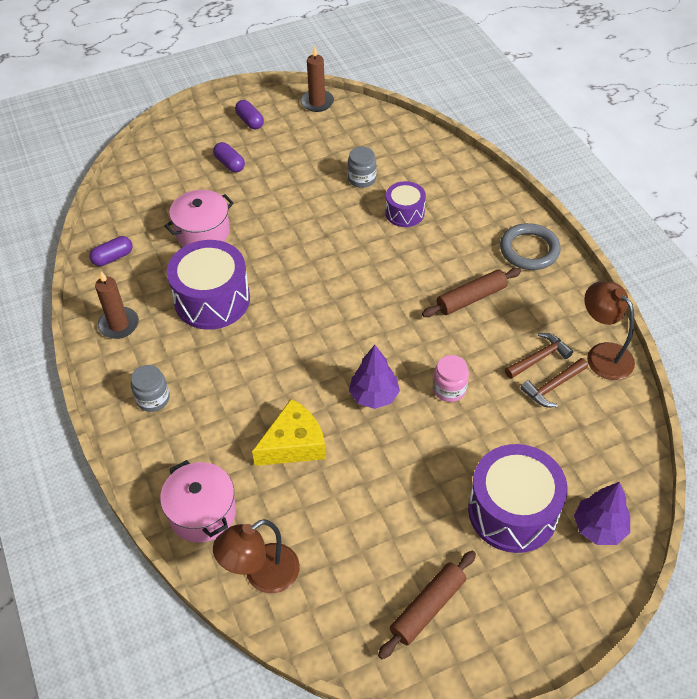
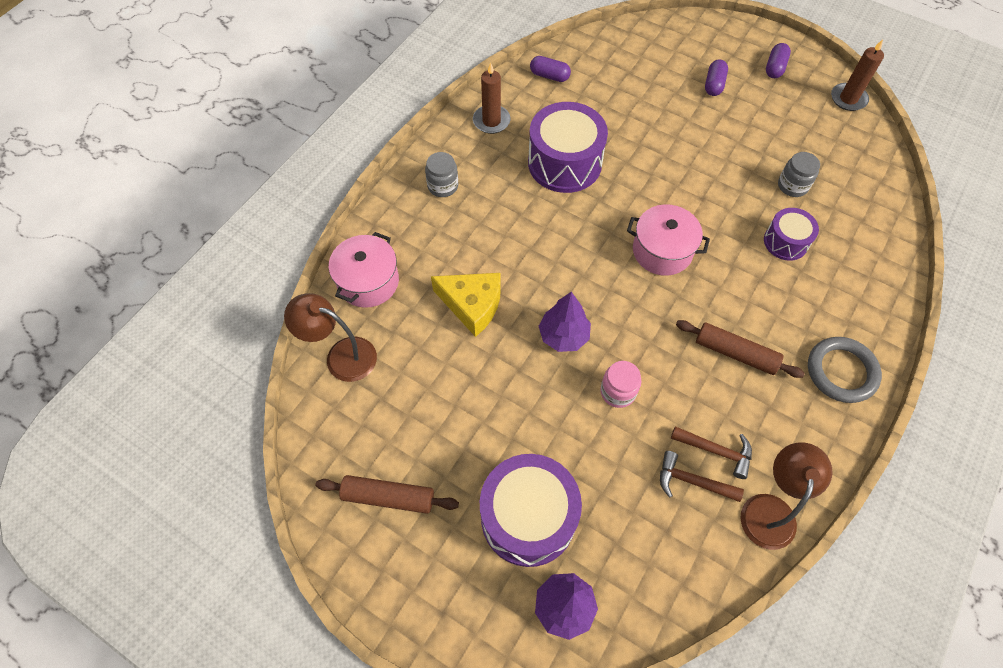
camera: 55 degrees right, 10 degrees up
(203, 232) = (626, 113): pink pot -> pink pot (662, 251)

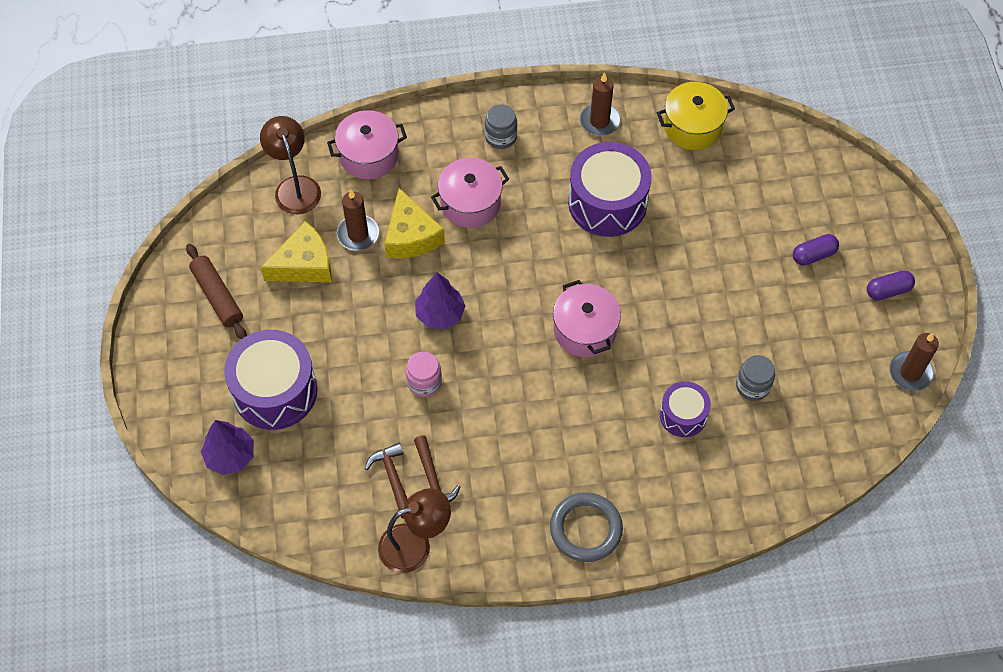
camera: 50 degrees right, 0 degrees up
(423, 403) = (304, 264): none -> yellow cheese
(434, 341) = (358, 234): none -> brown candle
(481, 245) = (470, 203): none -> pink pot
(549, 76) = (692, 126): purple capsule -> yellow pot
(735, 353) = (533, 442): brown rolling pin -> none

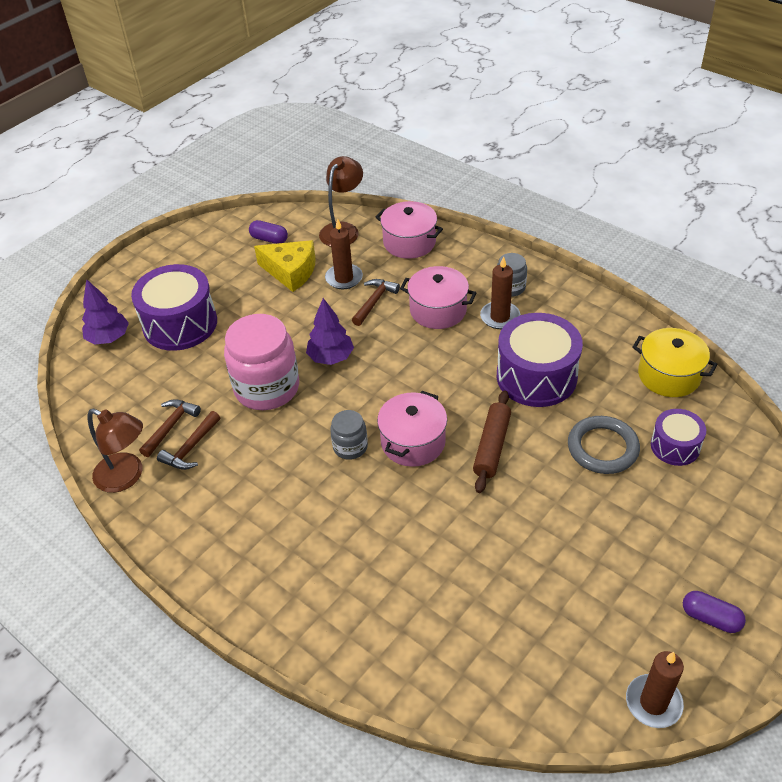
camera: 50 degrees right, 15 degrees down
(217, 296) = (222, 253): brown rolling pin -> brown rolling pin (491, 446)
(411, 236) = (374, 302): yellow cheese -> brown hammer
(424, 382) = (267, 388): pink jar -> pink jar, size x2.02
(586, 529) = (238, 570): grey ring -> grey ring (602, 448)
(599, 121) = (596, 324): brown candle -> brown candle (500, 317)
(683, 415) = (409, 558): purple drum -> purple drum (675, 446)
(753, 386) = (493, 587): grey jar -> grey jar (350, 447)
(813, 255) = (668, 536): purple capsule -> purple capsule (269, 239)

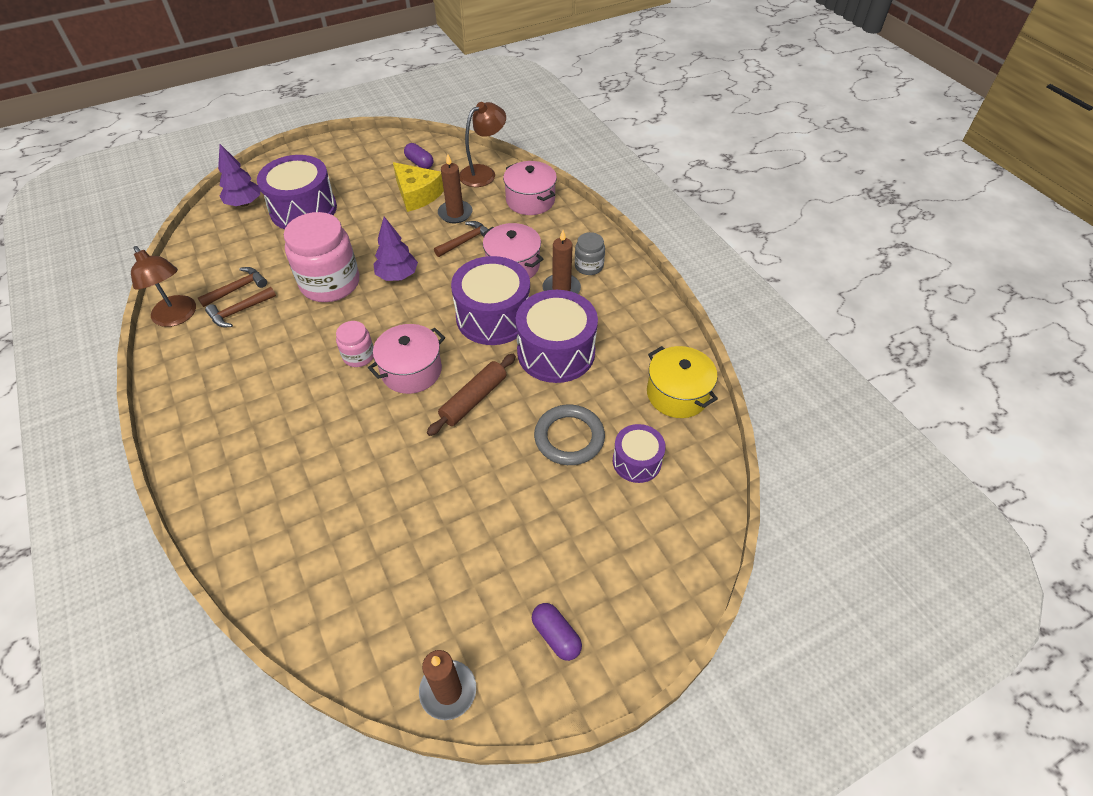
camera: 20 degrees right, 5 degrees up
(350, 447) = (359, 356): grey jar -> pink jar
(454, 364) = (493, 317): none -> purple drum

